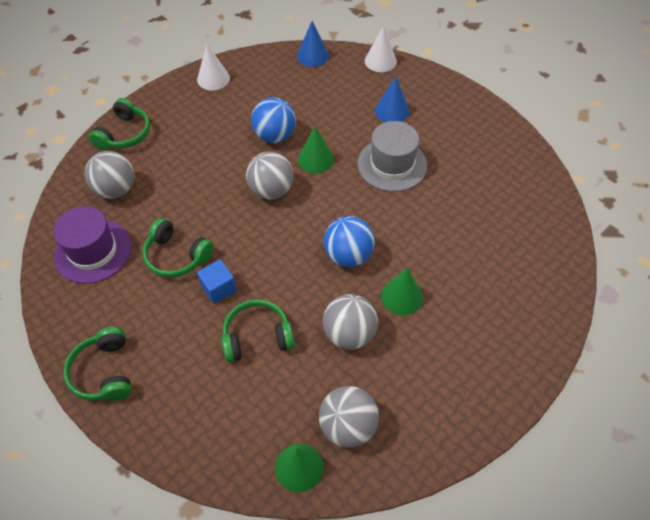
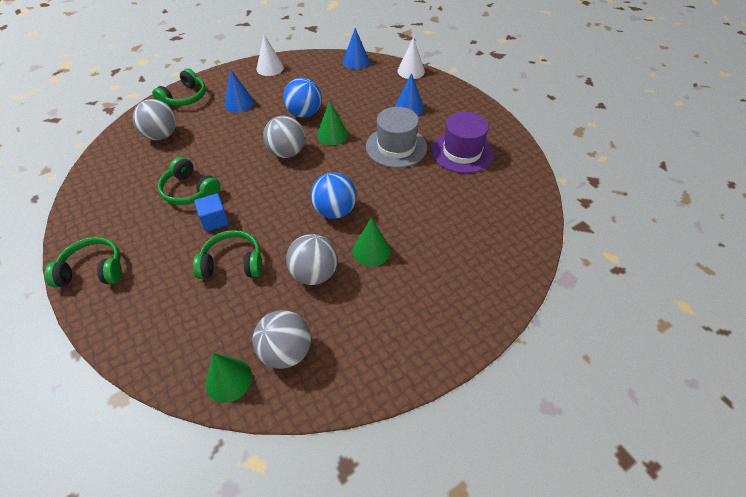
camera: 10 degrees right, 5 degrees down
(93, 251) = (124, 177): purple hat -> purple hat (462, 152)
(104, 372) = (93, 270): green headphones -> green headphones turned 90 degrees clockwise
(193, 132) = (239, 103): none -> blue cone

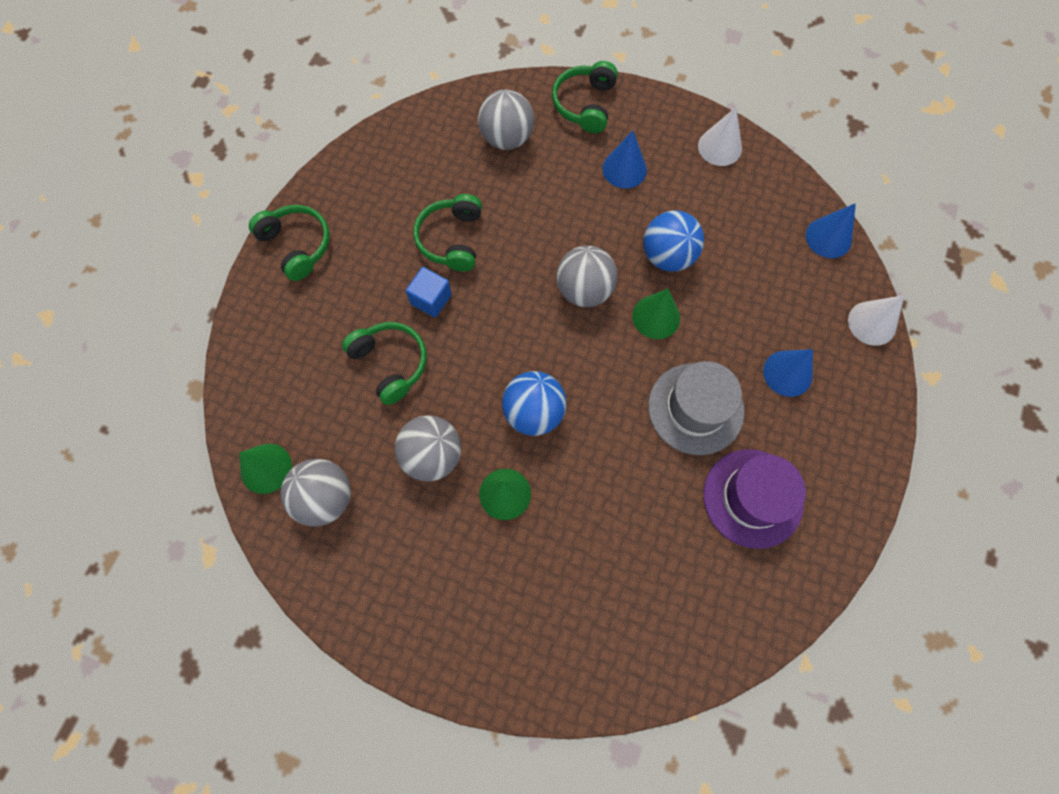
camera: 55 degrees right, 20 degrees up
(185, 97) = (585, 104): green headphones -> green headphones turned 105 degrees clockwise

